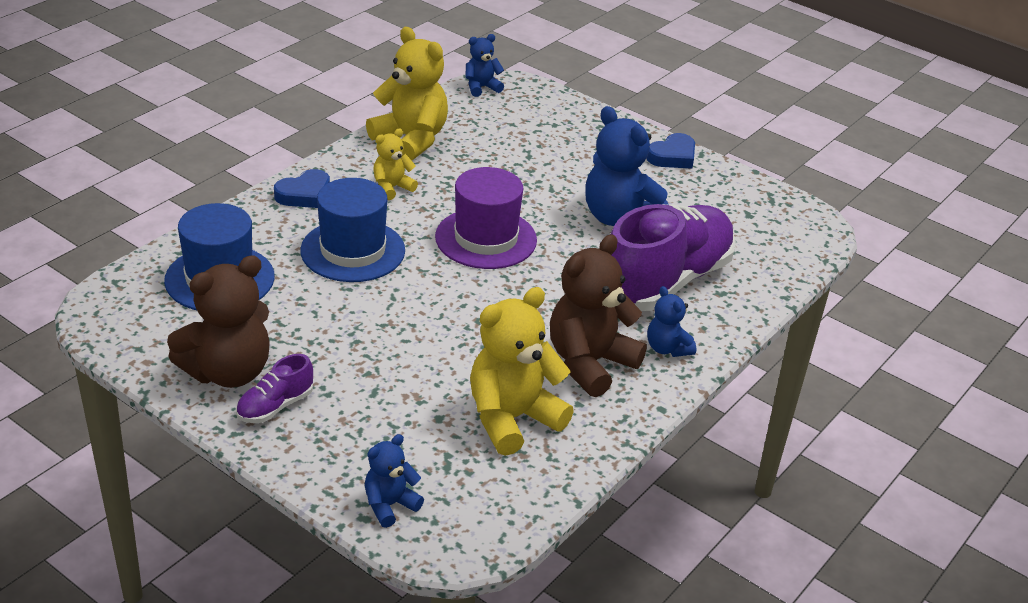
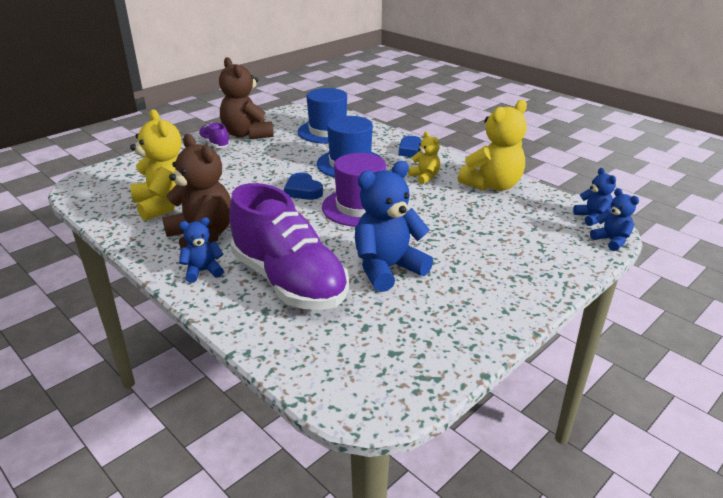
camera: 100 degrees right, 5 degrees down
(390, 505) = (122, 169): blue teddy bear -> blue teddy bear (611, 241)
(672, 156) = (501, 314): blue heart -> blue heart (303, 190)

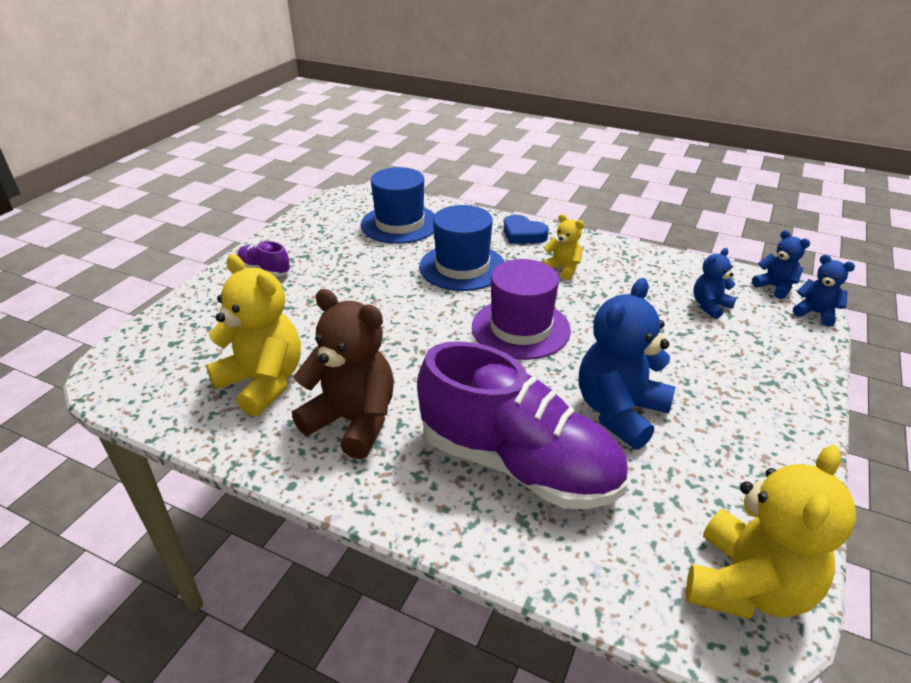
camera: 20 degrees left, 5 degrees up
(203, 271) = (395, 479): blue teddy bear -> blue teddy bear (710, 306)
(247, 134) = (298, 246): brown teddy bear -> none
(303, 190) = (433, 319): blue heart -> none
(492, 185) = (644, 265): yellow teddy bear -> yellow teddy bear (747, 586)

